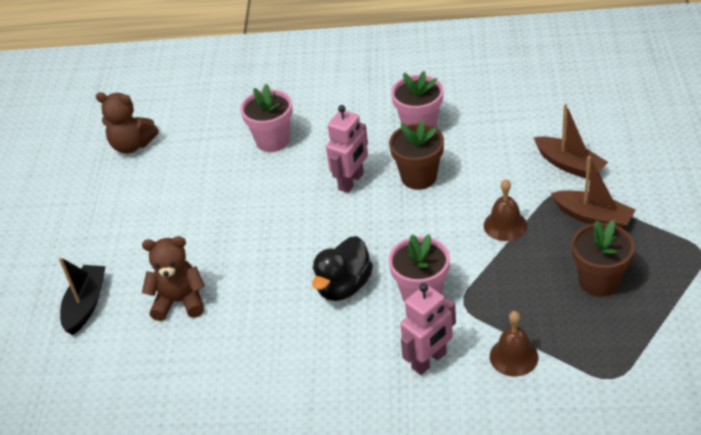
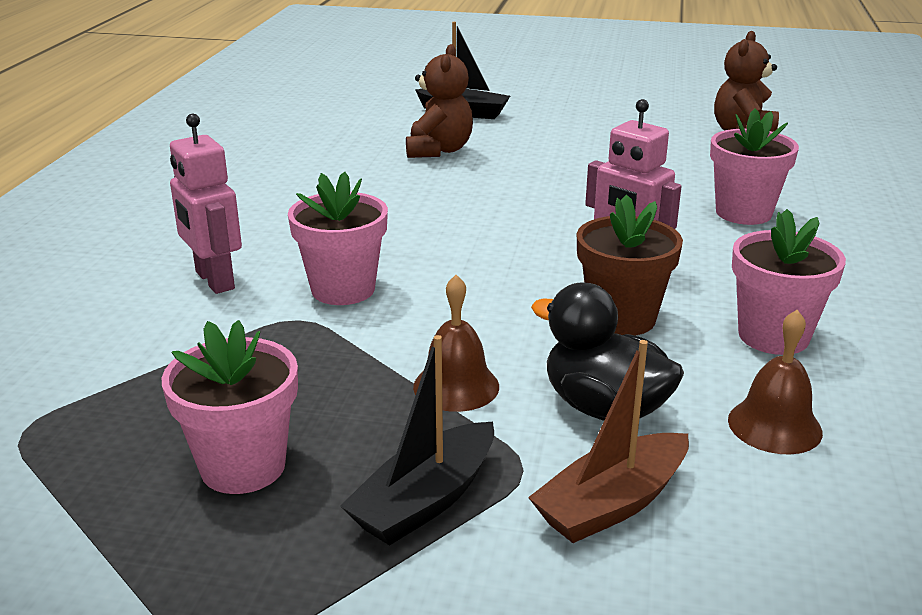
camera: 95 degrees right, 15 degrees down
(343, 286) = (399, 237): black duck -> black duck (604, 408)
(513, 356) = (158, 346): brown bell -> brown bell (774, 426)
(593, 217) = (425, 500): brown boat -> black boat
(599, 281) = (243, 466): brown flower pot -> pink flower pot

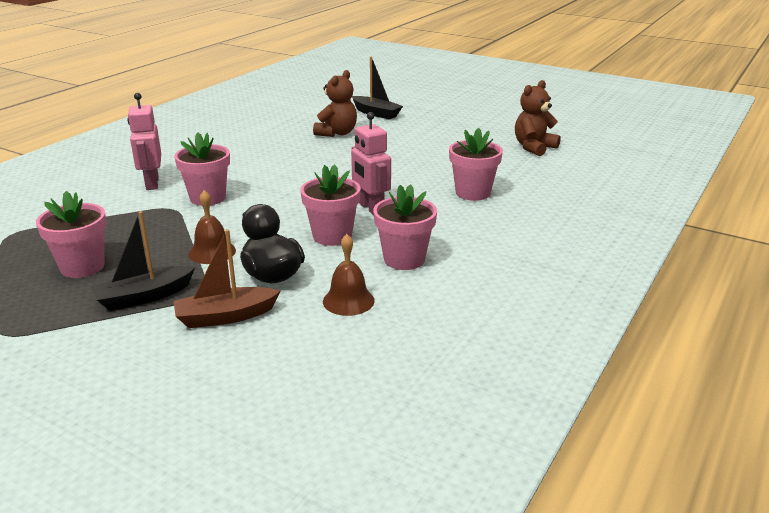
camera: 20 degrees right, 0 degrees up
(621, 318) = (332, 236): brown flower pot -> pink flower pot

